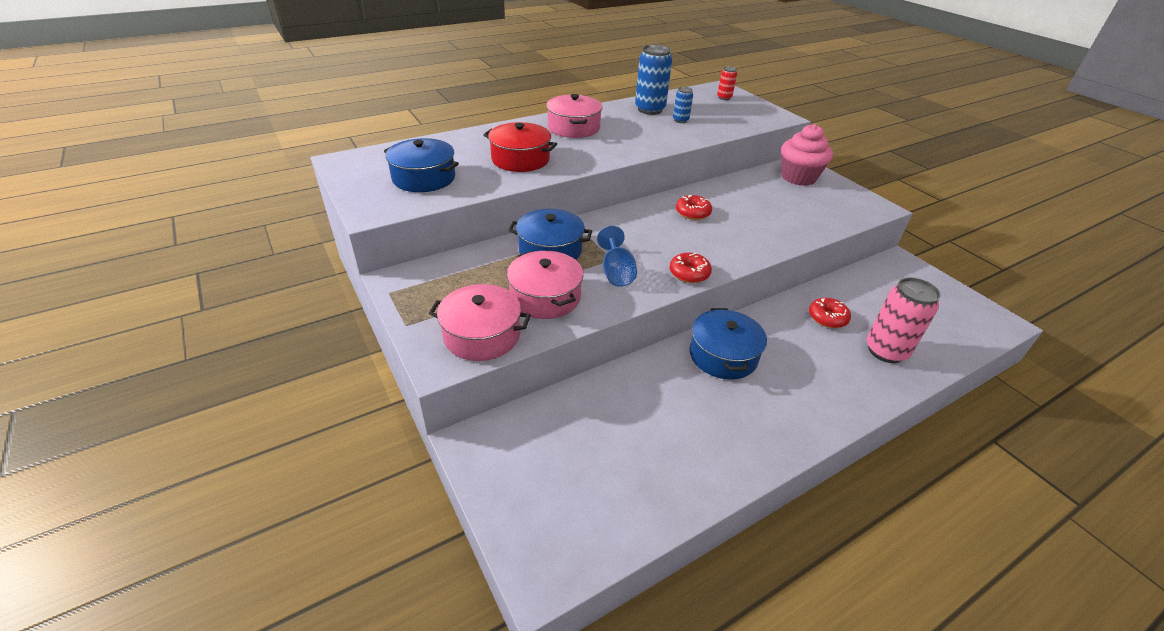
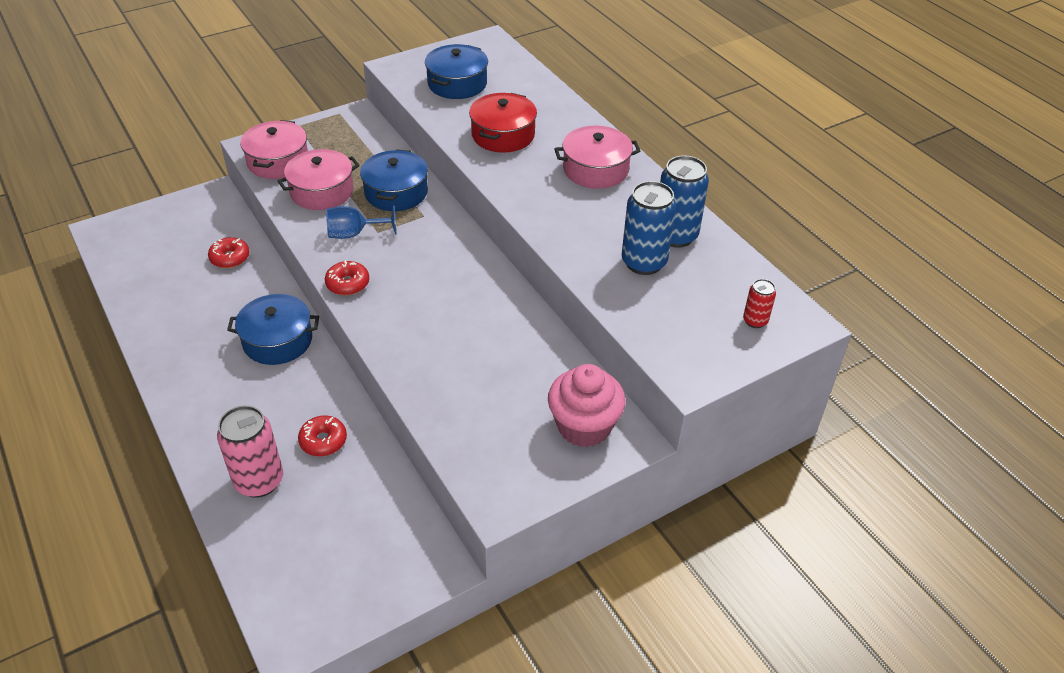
camera: 90 degrees right, 5 degrees up
(680, 120) = (644, 262): blue can -> blue can, size x1.92
(692, 213) = (472, 299): red donut -> red donut (230, 258)

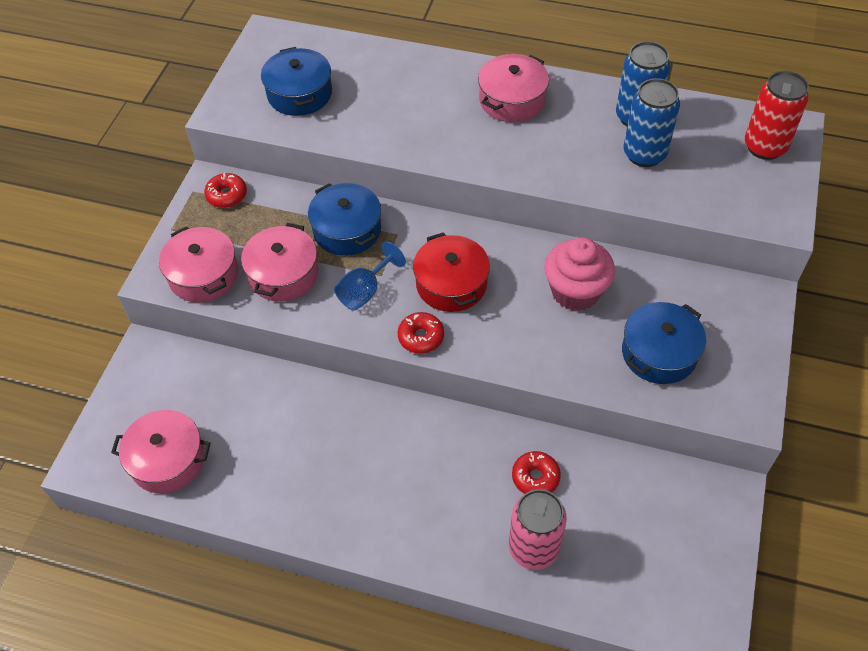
camera: 40 degrees left, 10 degrees up
(141, 260) = (167, 460): none -> pink pot
(230, 258) = (247, 395): red donut -> red donut (227, 195)
(277, 340) = (390, 431): blue pot -> blue pot (659, 353)
(503, 135) = (403, 117): red pot -> red pot (451, 284)
(584, 426) = (726, 312): pink cupcake -> pink cupcake (575, 291)
(755, 321) = (765, 147): red can -> red can, size x1.92

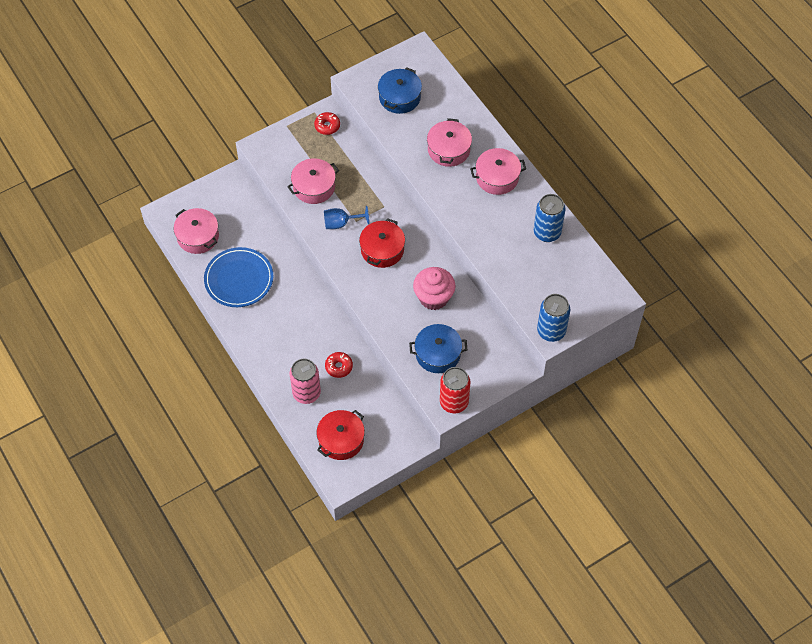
camera: 40 degrees right, 5 degrees up
(203, 275) = (279, 160): pink pot -> pink pot (449, 150)
(283, 471) = (239, 279): none -> blue plate
(347, 230) = (363, 186): blue pot -> none
(421, 337) = (342, 264): red donut -> none
(644, 154) = (526, 254): blue can -> blue can (551, 331)
(645, 572) = (341, 440): none -> red pot
(765, 147) = (590, 296): red can -> red can (454, 402)

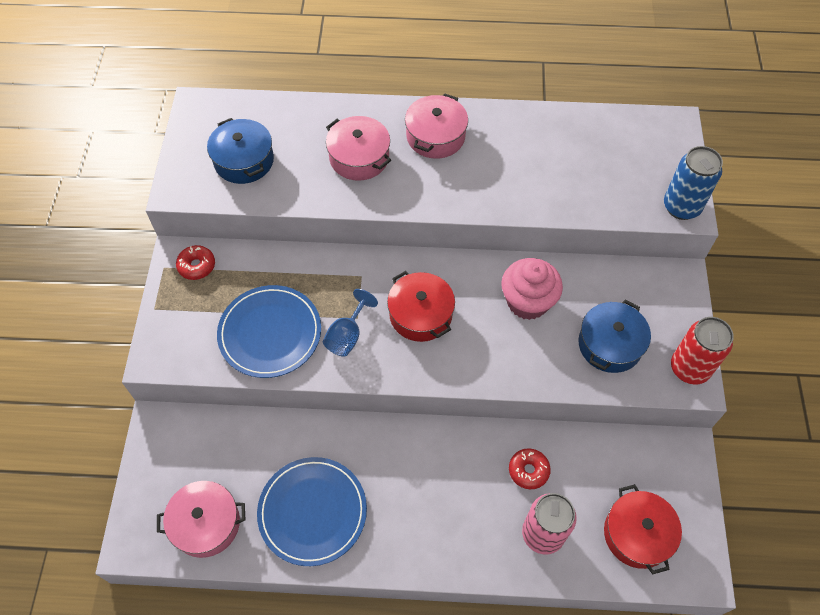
camera: 55 degrees left, 0 degrees up
(314, 187) = (270, 333): pink pot -> blue plate
(547, 233) = (545, 135): blue can -> none

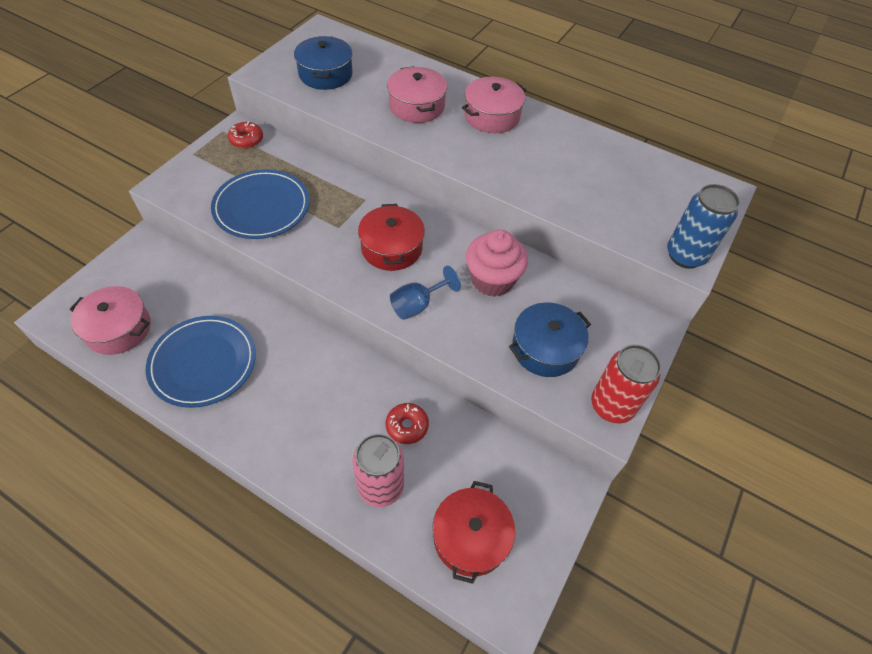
camera: 25 degrees right, 5 degrees down
(347, 336) = (319, 236): blue goblet -> blue goblet (417, 305)

